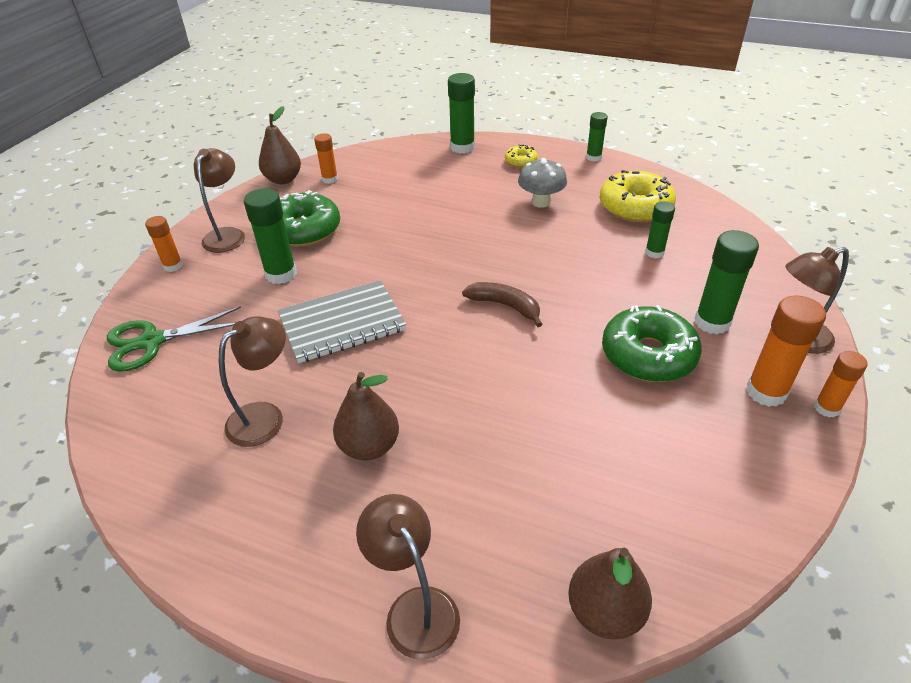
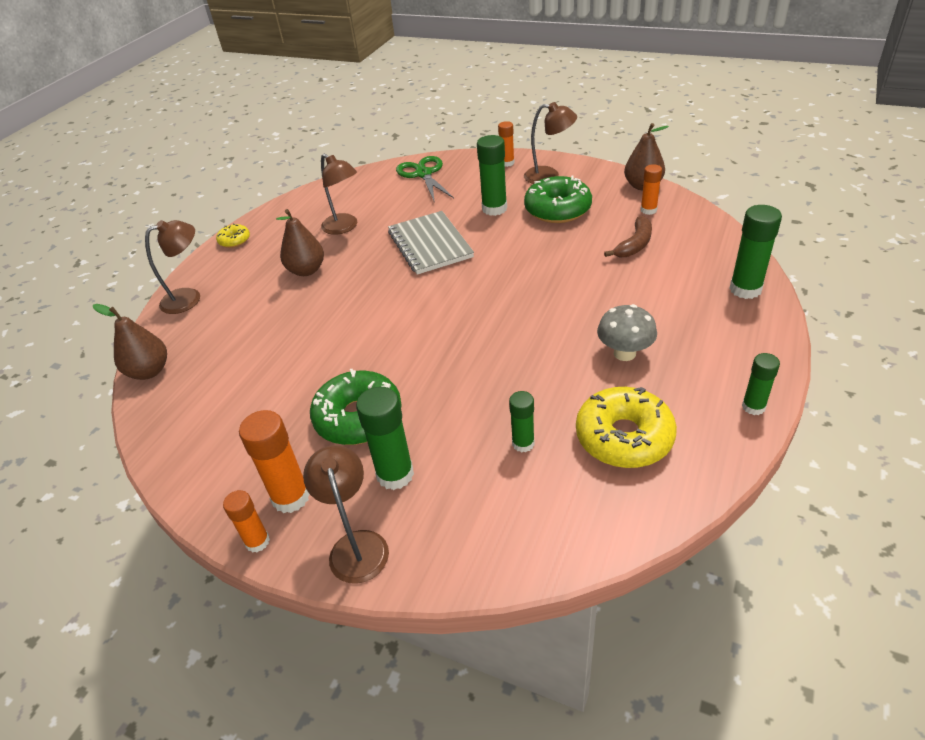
camera: 95 degrees right, 0 degrees up
(505, 306) = (440, 328): brown banana -> brown banana (634, 244)
(521, 161) = (722, 337): yellow donut -> yellow donut (234, 240)

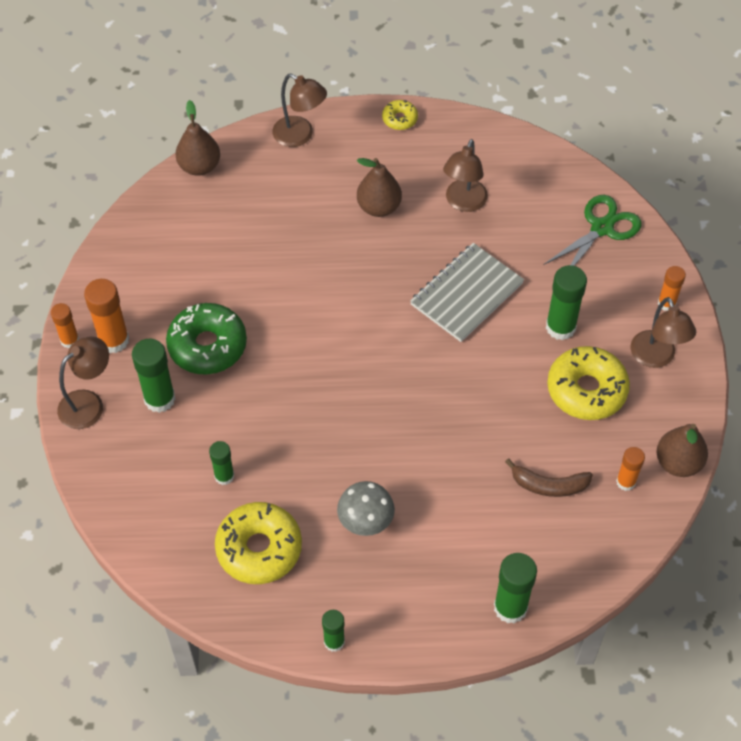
camera: 60 degrees right, 15 degrees up
(557, 209) = (586, 390): green donut -> yellow donut

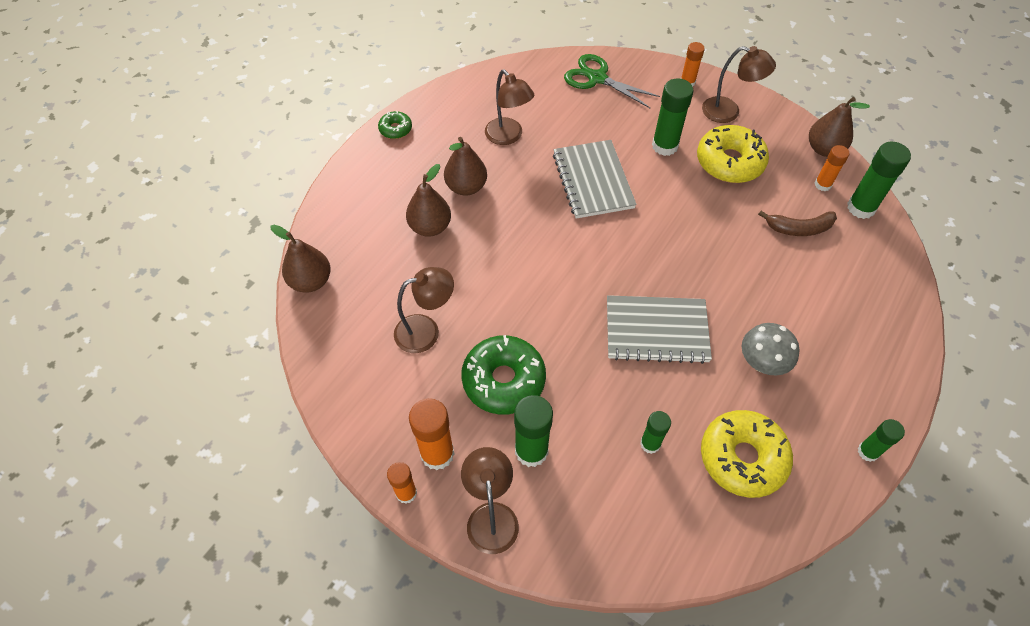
camera: 55 degrees left, 0 degrees up
(300, 136) = (349, 197): brown lamp -> brown lamp (426, 331)
(315, 208) = (430, 227): none -> brown pear
(338, 426) = (656, 331): none -> grey notebook
(399, 119) = (395, 129): yellow donut -> green donut
(510, 607) = (895, 312): green glue stick -> green glue stick (861, 208)
(549, 485) = (799, 228): brown banana -> brown banana turned 45 degrees clockwise
(601, 228) = (597, 78): green scissors -> green scissors turned 45 degrees counterclockwise

